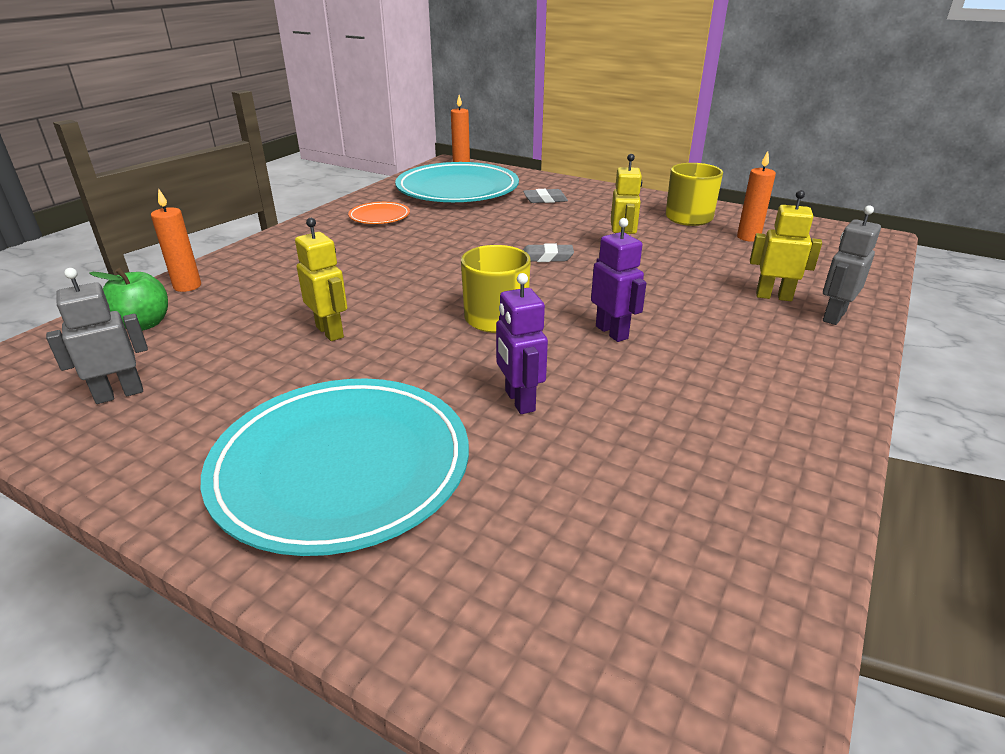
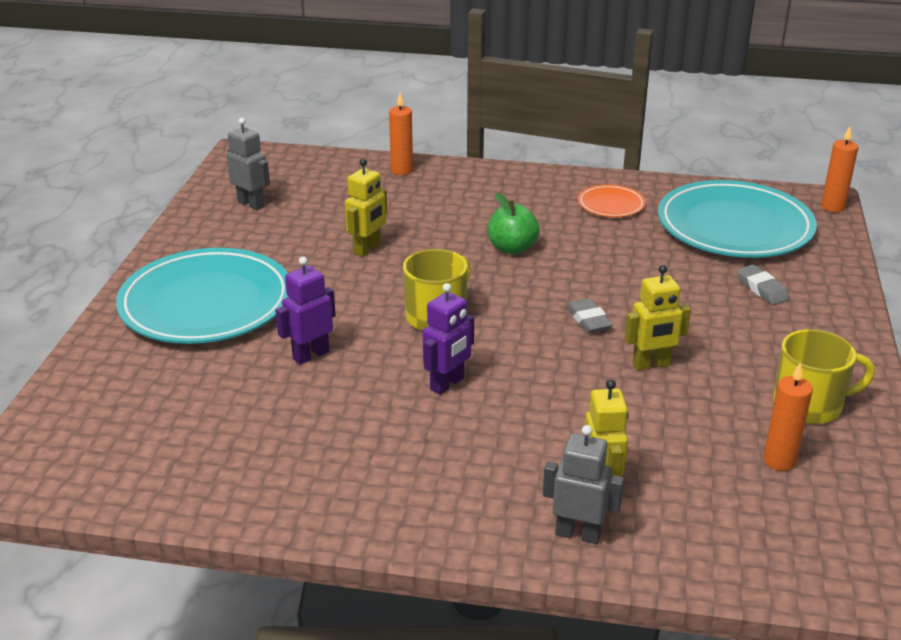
camera: 70 degrees right, 0 degrees up
(143, 324) = (337, 177): green apple -> green apple (512, 248)

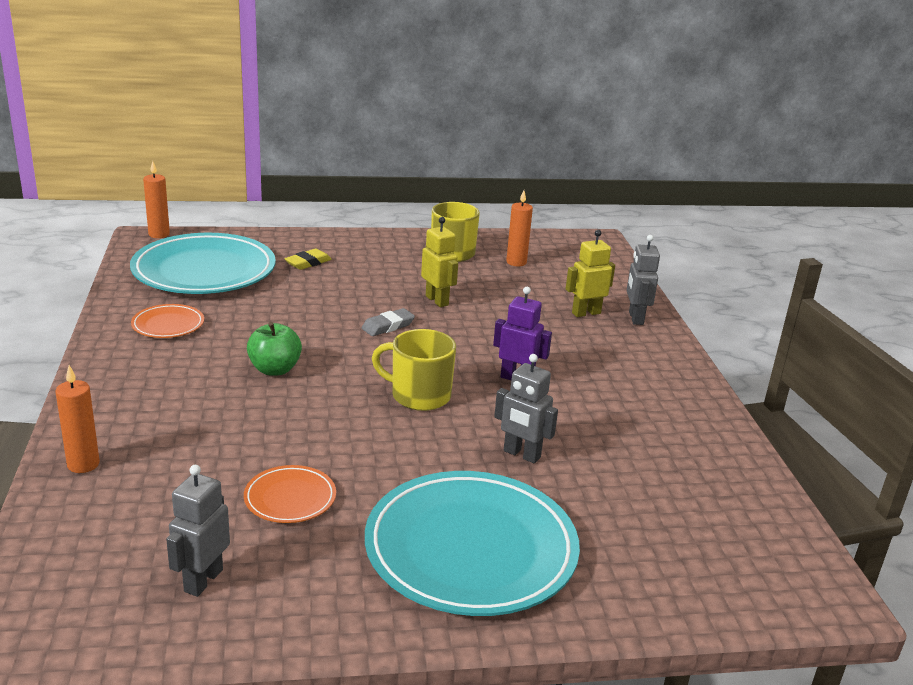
camera: 110 degrees left, 5 degrees down
(310, 355) = (521, 454): purple robot -> grey robot
(316, 239) = (290, 498): none -> orange plate
(367, 249) = (304, 456): yellow robot -> none
(762, 289) = (308, 263): grey eraser -> yellow eraser

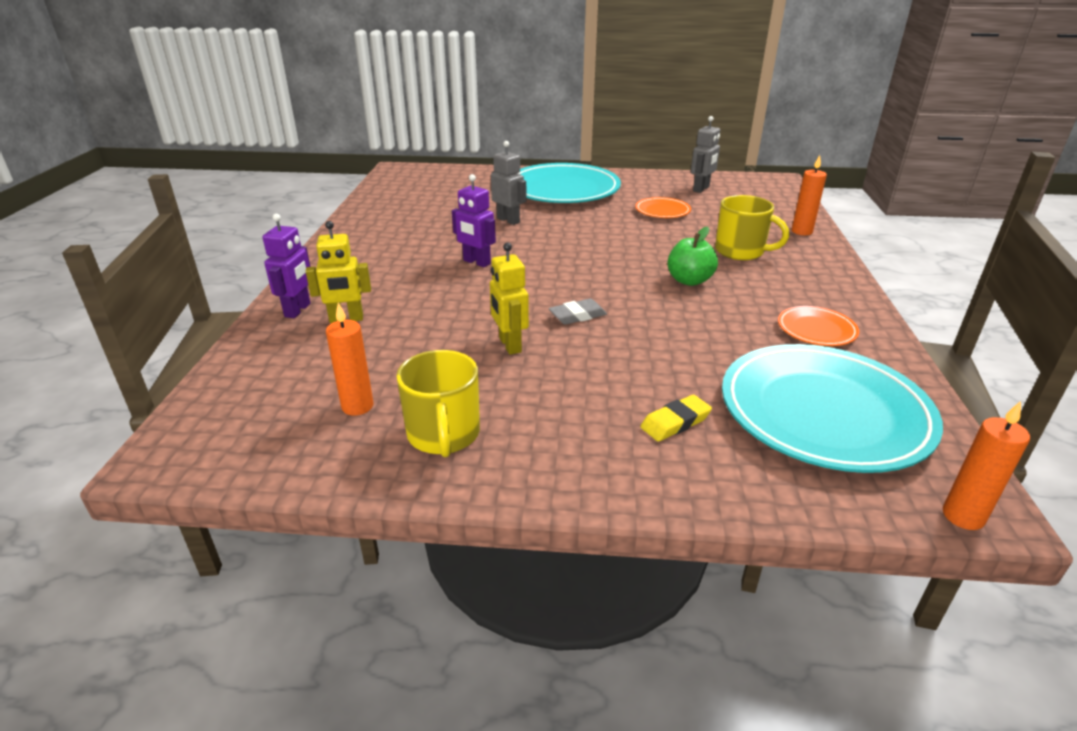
camera: 165 degrees left, 5 degrees up
(419, 395) = (566, 255): yellow mug -> yellow mug (740, 251)
(635, 318) = (298, 310): grey robot -> purple robot

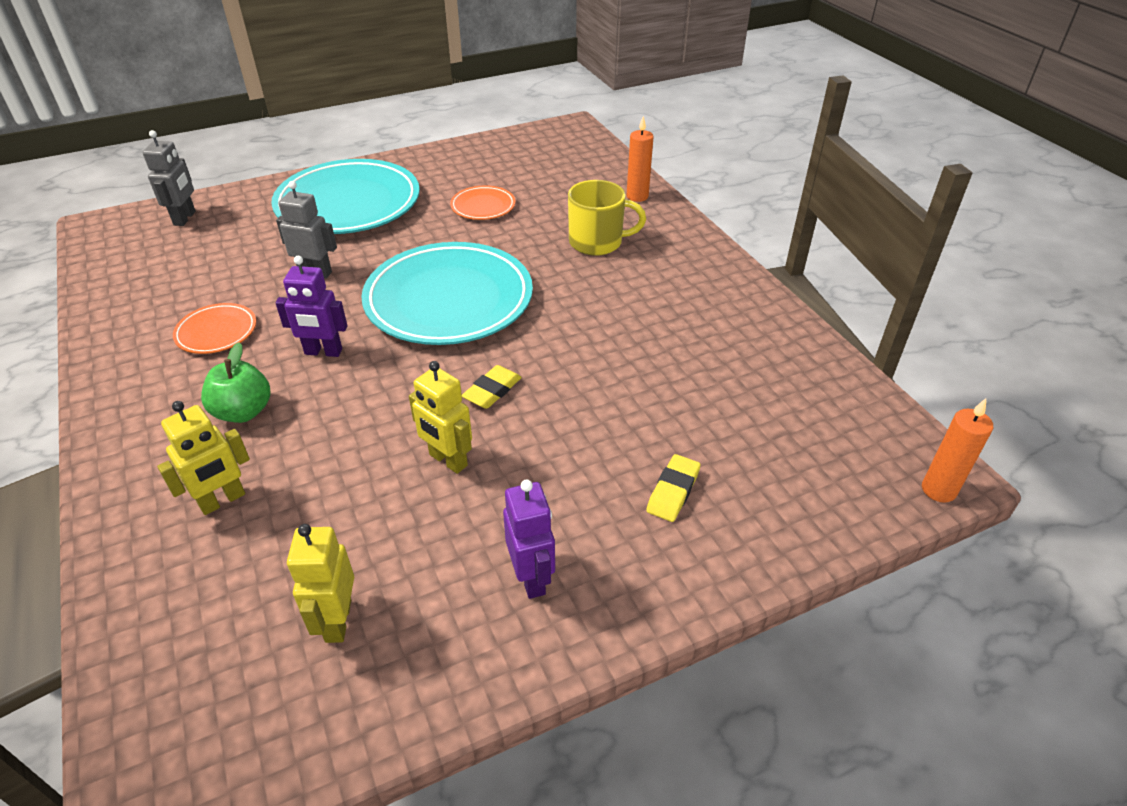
camera: 30 degrees left, 10 degrees up
(298, 310) = (144, 512): purple robot -> purple robot (532, 578)
(357, 406) = (337, 621): orange candle -> yellow robot
(443, 434) = (463, 612): yellow mug -> none
(577, 316) = (492, 391): grey eraser -> yellow eraser
(689, 280) = (573, 300): green apple -> green apple (243, 411)
(701, 189) = (503, 161): grey robot -> grey robot (185, 218)
(816, 330) = (723, 325): orange plate -> orange plate (216, 332)
(823, 413) = (784, 424): turquoise plate -> turquoise plate (449, 300)

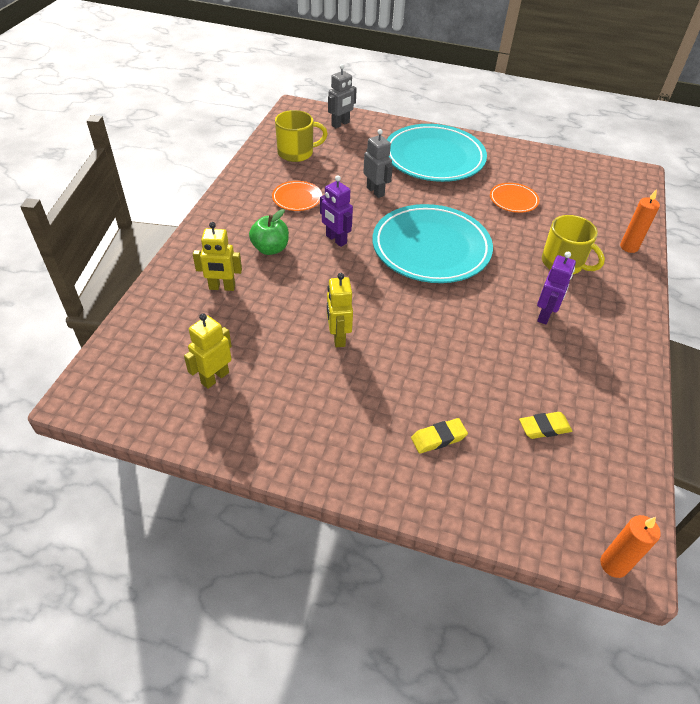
camera: 40 degrees right, 5 degrees up
(156, 279) = (296, 153): none -> yellow mug
(492, 391) = (400, 315): yellow eraser -> yellow eraser (544, 427)
(532, 578) = (316, 425): purple robot -> purple robot (545, 315)

